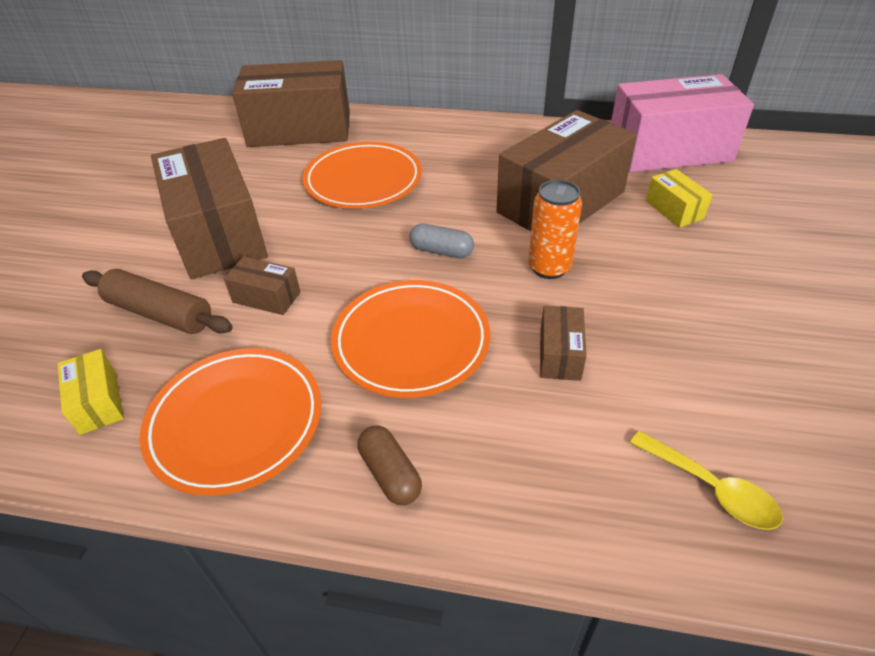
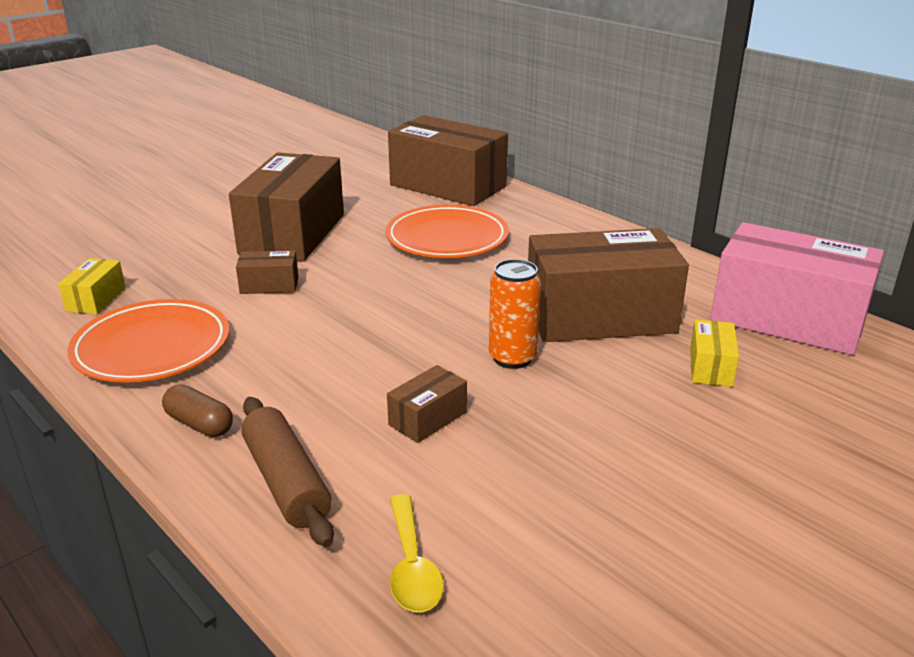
camera: 35 degrees right, 15 degrees down
(160, 313) = (193, 266): brown rolling pin -> brown rolling pin (287, 482)
(266, 297) = (269, 285): brown box -> brown box turned 60 degrees counterclockwise
(390, 474) = (199, 424): brown capsule -> brown capsule turned 60 degrees counterclockwise
(411, 341) = (327, 356): orange plate -> none
(441, 251) = (438, 309): grey capsule -> none

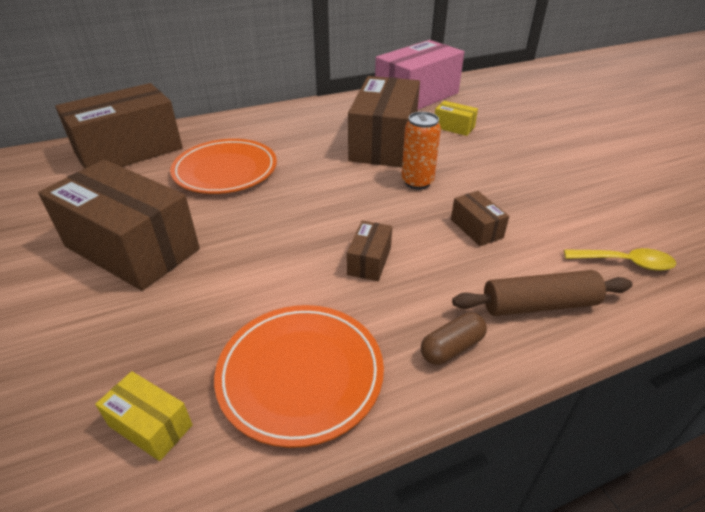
camera: 70 degrees left, 10 degrees up
(269, 285) = (229, 277): brown box -> brown box (369, 261)

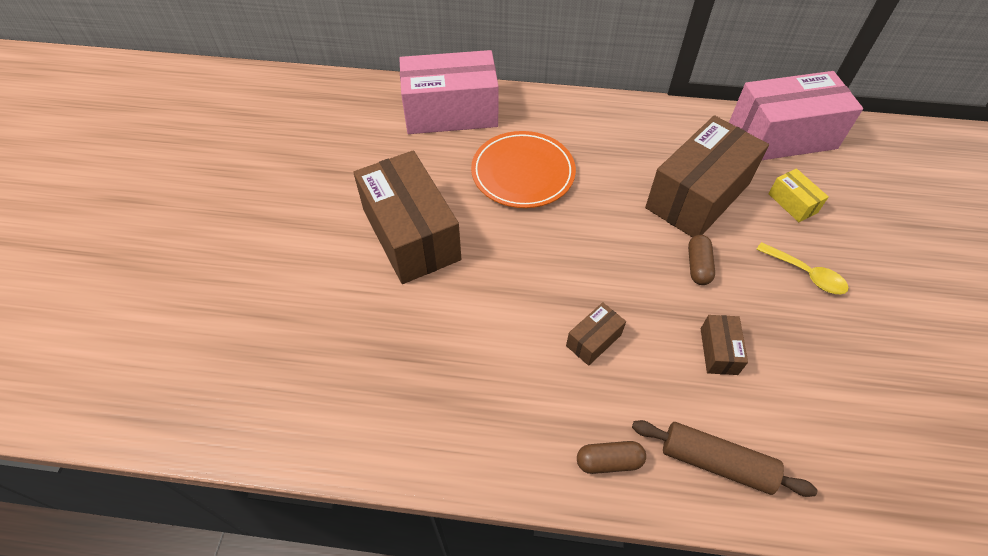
camera: 30 degrees right, 15 degrees up
(129, 151) = (451, 112): brown box -> pink box
(151, 425) = (364, 407): yellow box -> none
(300, 374) = (479, 421): orange plate -> none
(417, 182) = (698, 266): orange can -> brown capsule
(625, 263) = (843, 464): yellow spoon -> yellow spoon (806, 274)

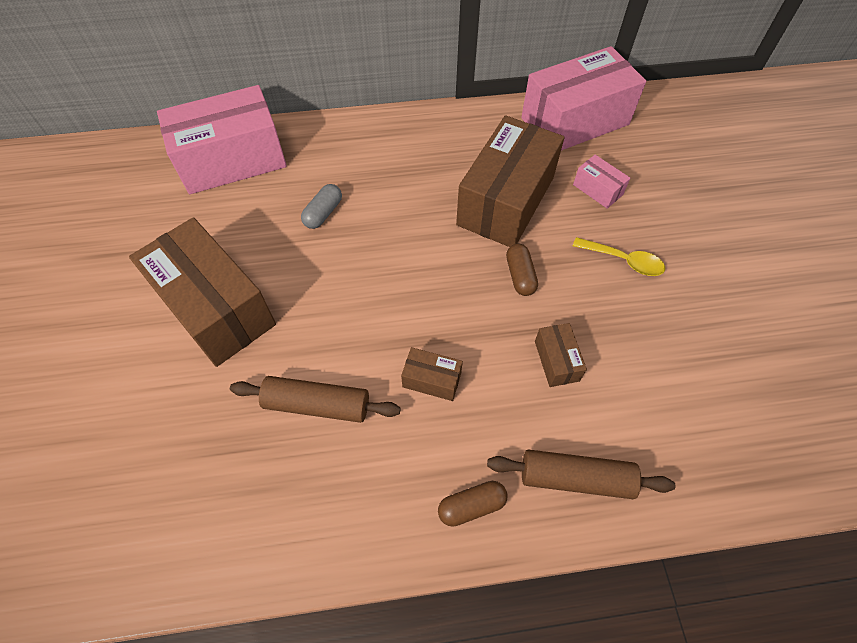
camera: 15 degrees left, 5 degrees up
(484, 337) = (317, 405): none -> brown rolling pin
(523, 173) = (323, 213): orange plate -> grey capsule
(593, 340) = (431, 380): brown box -> brown box turned 75 degrees clockwise
(792, 203) = (597, 189): yellow box -> pink box

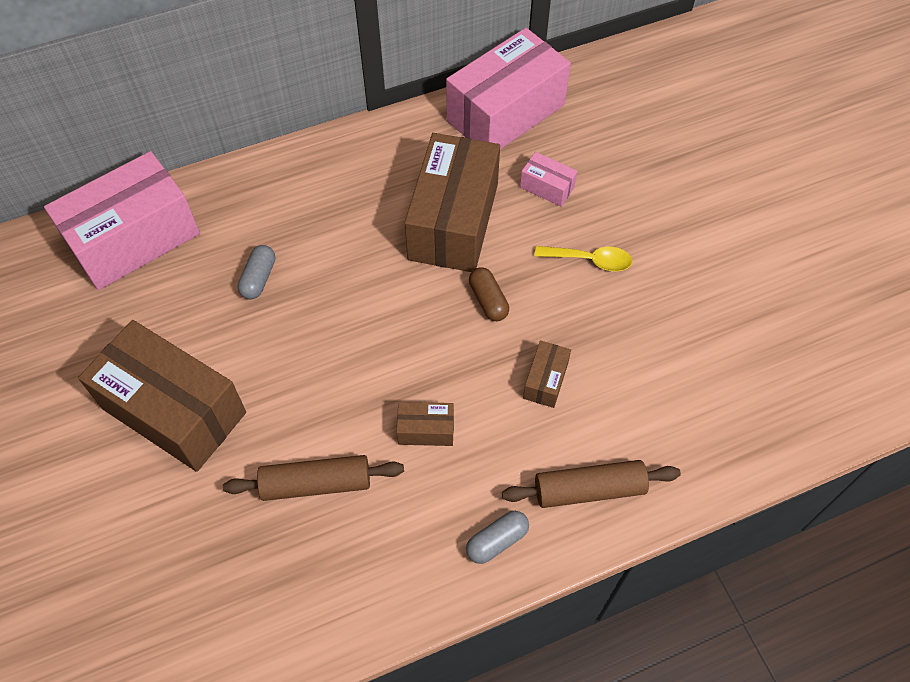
camera: 15 degrees left, 0 degrees up
(471, 506) = (497, 541): brown capsule -> grey capsule
(556, 361) = (545, 380): brown box -> brown box turned 45 degrees clockwise

